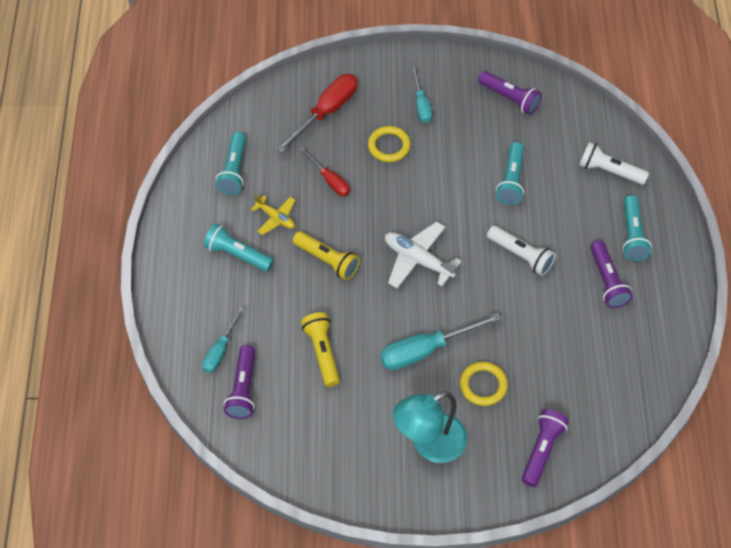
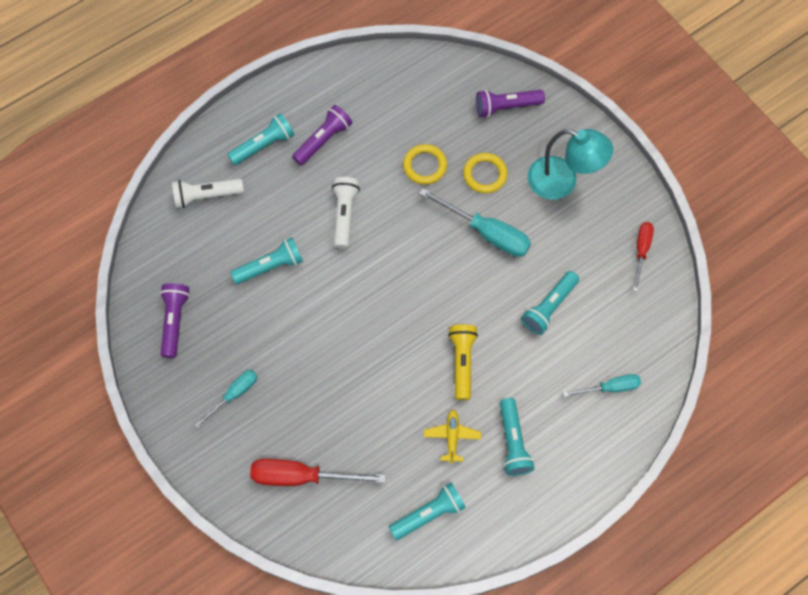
camera: 125 degrees left, 10 degrees up
(243, 389) = (627, 344): purple flashlight -> none
(322, 352) = (549, 307): yellow flashlight -> turquoise flashlight
(330, 180) = (378, 417): red screwdriver -> red screwdriver (641, 251)
(389, 146) = (303, 392): yellow ring -> yellow ring (425, 166)
(418, 260) = (407, 290): white plane -> none
(609, 171) = (206, 196): white flashlight -> white flashlight turned 90 degrees clockwise

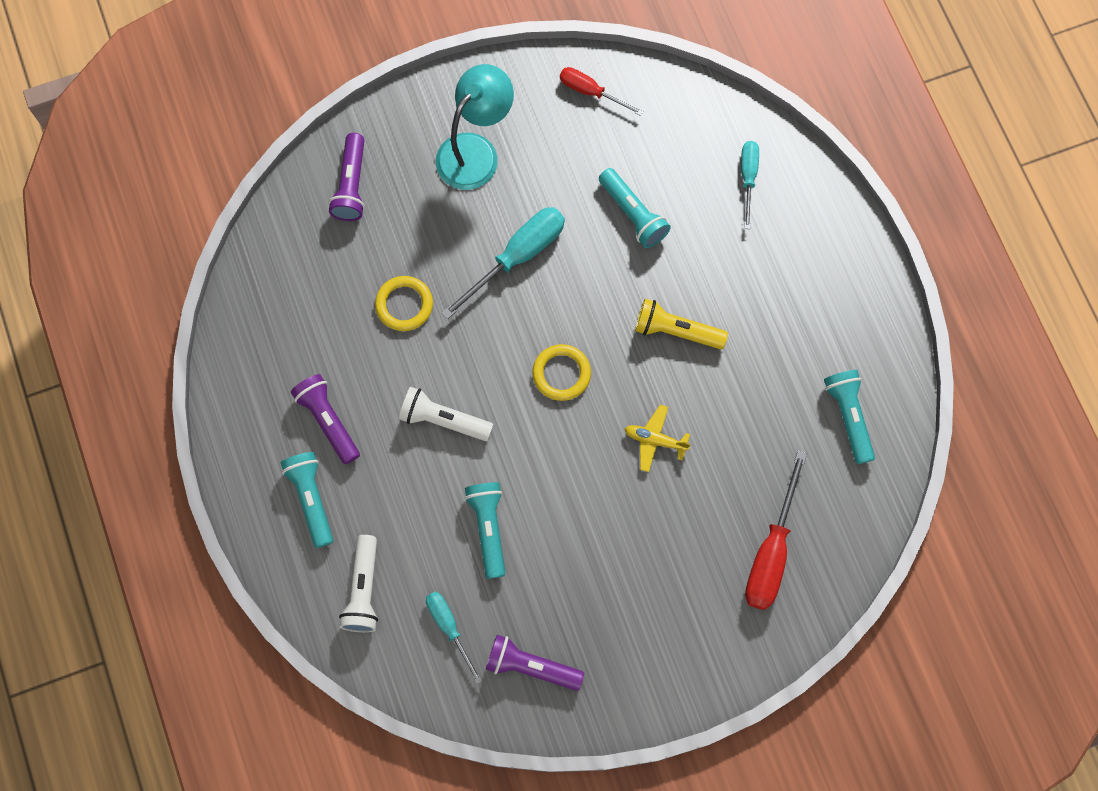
camera: 75 degrees left, 5 degrees up
(234, 394) = (649, 610): turquoise screwdriver -> turquoise screwdriver (449, 627)
(452, 437) = (764, 367): yellow plane -> yellow plane (655, 440)
(485, 174) = (438, 237): yellow ring -> yellow ring (561, 374)
(513, 442) = (786, 301): turquoise flashlight -> none

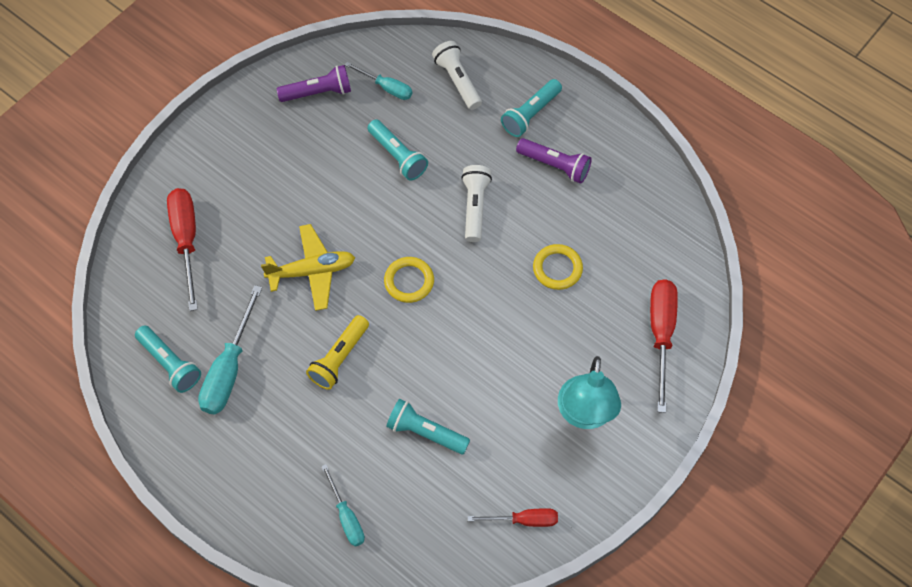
camera: 150 degrees right, 10 degrees down
(311, 499) = (530, 114): turquoise flashlight -> turquoise flashlight turned 90 degrees clockwise
(351, 185) = (661, 334): purple flashlight -> red screwdriver
(443, 419) = (475, 207): white flashlight -> white flashlight turned 75 degrees counterclockwise
(517, 257) = (496, 349): turquoise screwdriver -> turquoise screwdriver (229, 369)
(655, 440) = (312, 271): yellow plane -> yellow plane, size x1.62
(676, 330) = (339, 358): yellow flashlight -> yellow flashlight turned 135 degrees clockwise

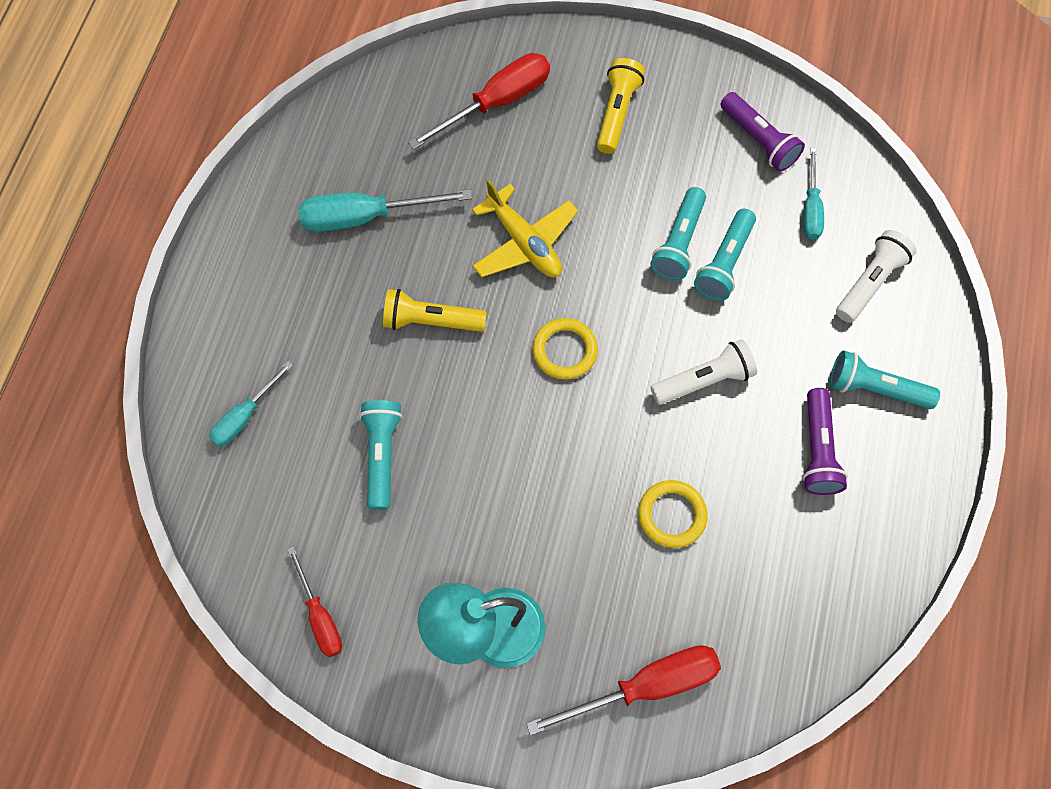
camera: 65 degrees right, 5 degrees up
(170, 364) = (345, 158): turquoise flashlight -> turquoise flashlight (678, 243)
(243, 167) = (617, 113): none -> yellow flashlight

